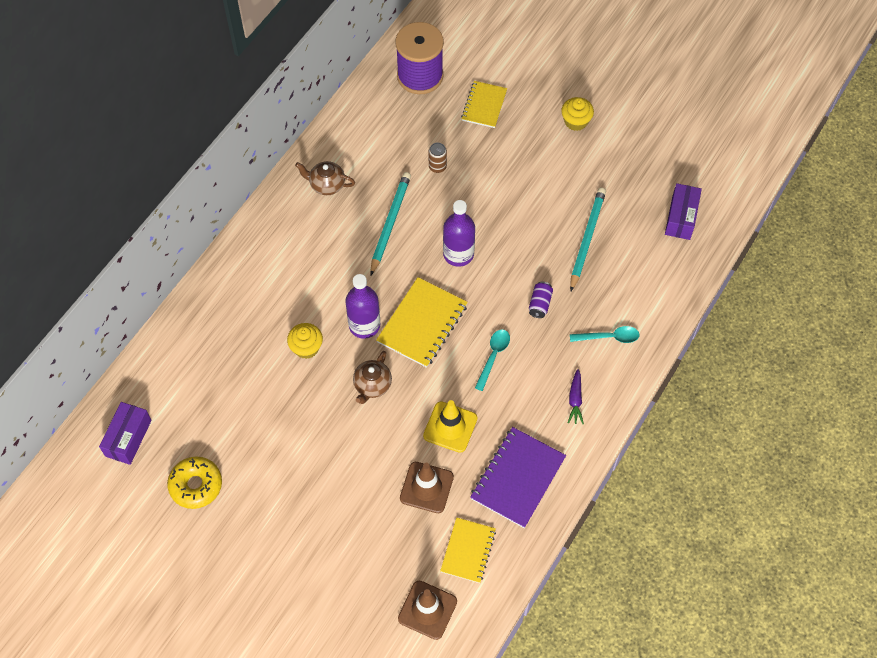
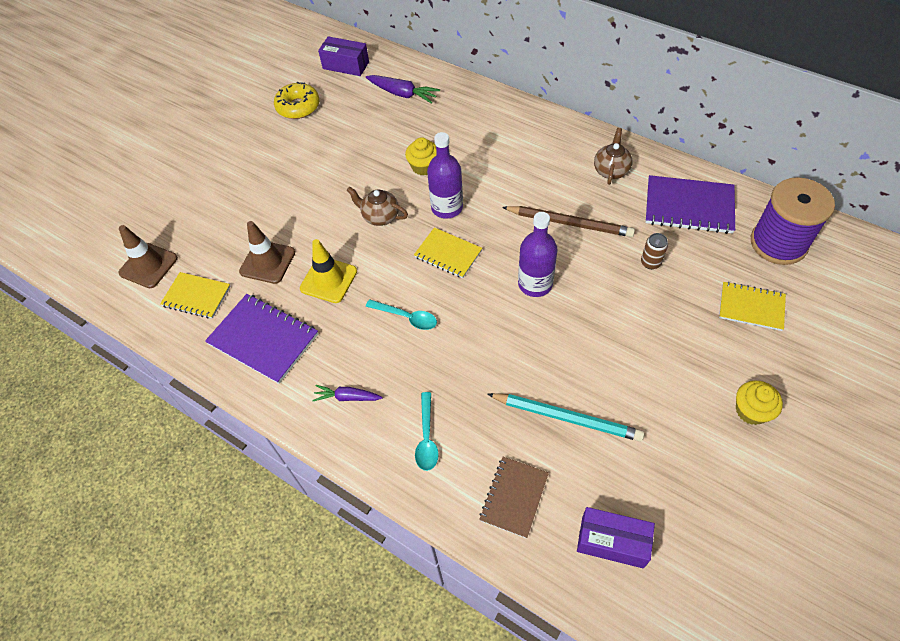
camera: 95 degrees right, 5 degrees down
(190, 372) = (403, 94): none -> purple carrot
(376, 131) = (689, 206): none -> purple notebook
(390, 223) = (569, 223): turquoise pencil -> brown pencil
(422, 323) = (448, 254): yellow notebook -> yellow notebook, size x0.65
(540, 304) = (472, 363): purple can -> none
(653, 277) = (514, 497): none -> brown notebook

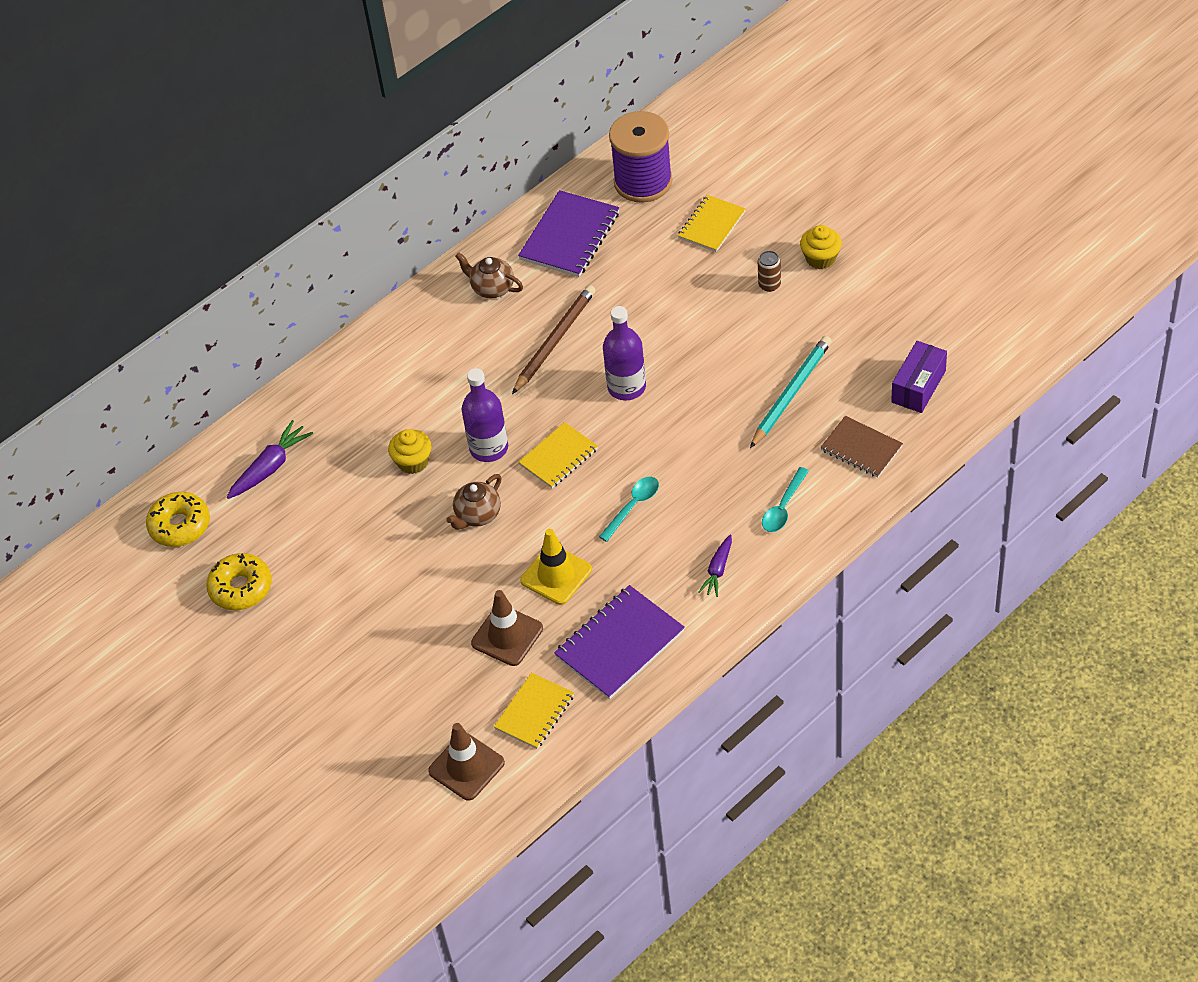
camera: 75 degrees left, 5 degrees down
(346, 65) = (180, 525): purple box -> yellow donut
(426, 438) = (783, 507): turquoise spoon -> turquoise spoon turned 105 degrees clockwise
(650, 262) = (632, 286): brown can -> brown can (769, 285)

